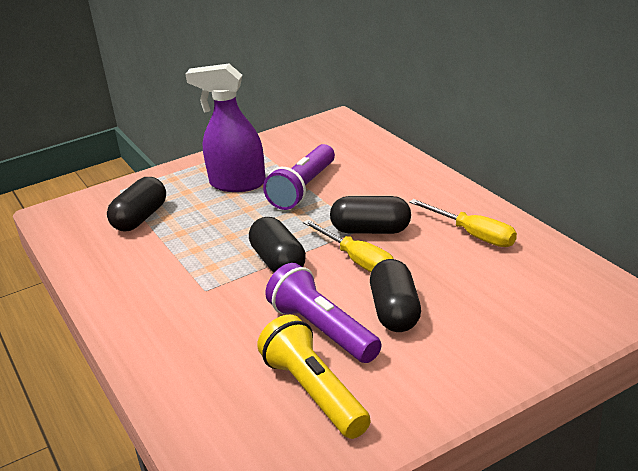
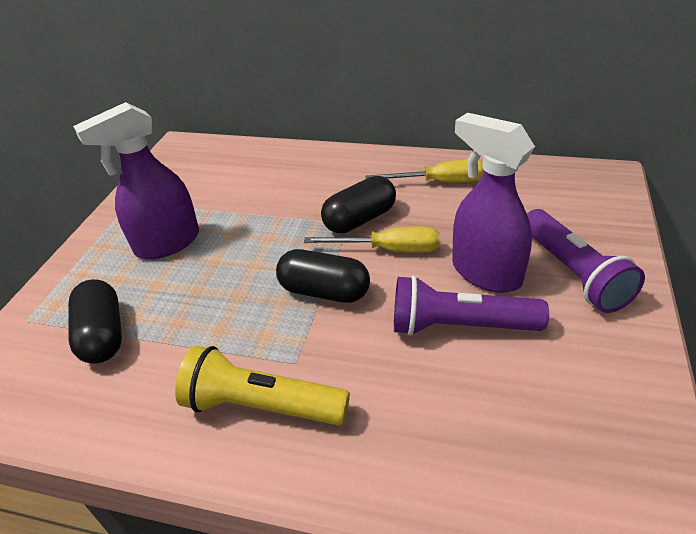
camera: 45 degrees left, 10 degrees up
(303, 189) = (243, 216): purple flashlight -> purple flashlight (573, 273)
(314, 392) = (542, 385): yellow flashlight -> yellow flashlight (261, 405)
(395, 311) = (485, 273): black capsule -> purple spray bottle

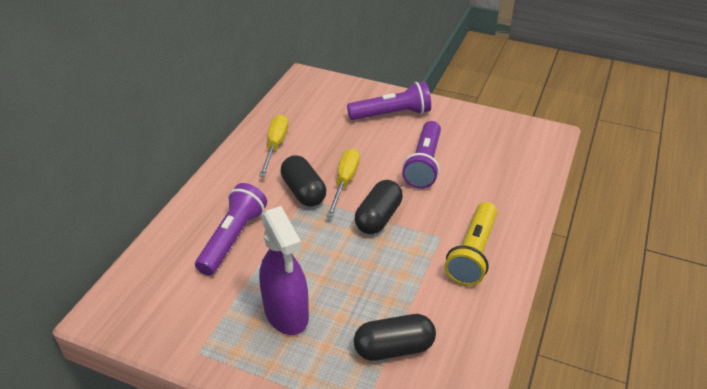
camera: 85 degrees left, 0 degrees up
(274, 188) = (233, 238): none -> purple flashlight
(485, 273) = (382, 145): purple spray bottle -> none

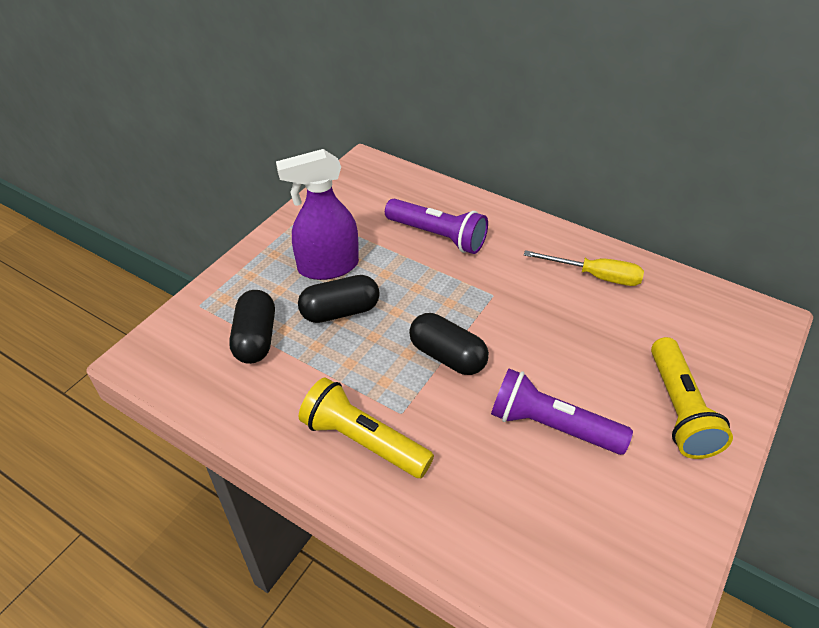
camera: 100 degrees right, 5 degrees up
(303, 191) = (504, 294): black capsule -> black capsule (340, 311)
(345, 182) = (519, 333): yellow screwdriver -> none
(392, 114) = (679, 409): purple flashlight -> yellow flashlight

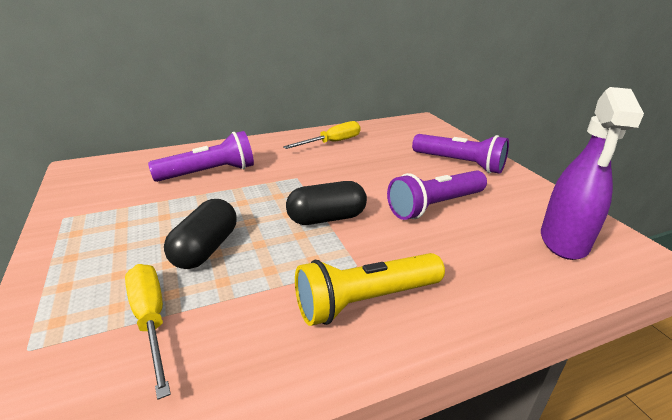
camera: 55 degrees left, 15 degrees down
(256, 338) = (151, 320): black capsule -> yellow screwdriver
(327, 267) = (145, 233): purple spray bottle -> purple spray bottle (564, 241)
(679, 409) = (459, 163): yellow flashlight -> purple flashlight

